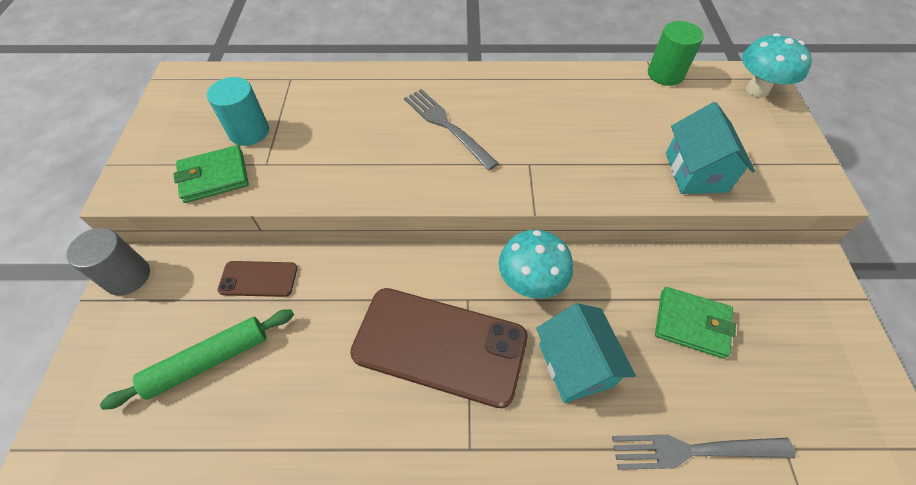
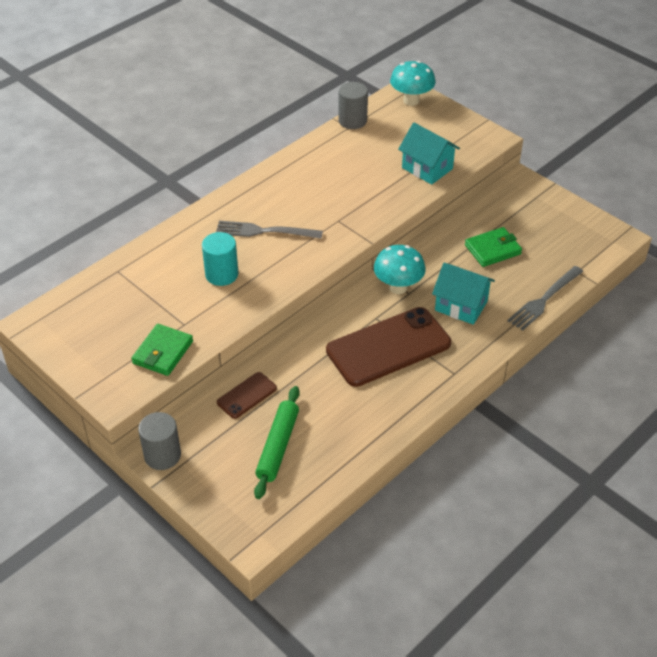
camera: 45 degrees left, 10 degrees down
(249, 132) = (143, 316): turquoise cylinder -> turquoise cylinder (221, 274)
(665, 74) = (352, 121): green cylinder -> grey cylinder

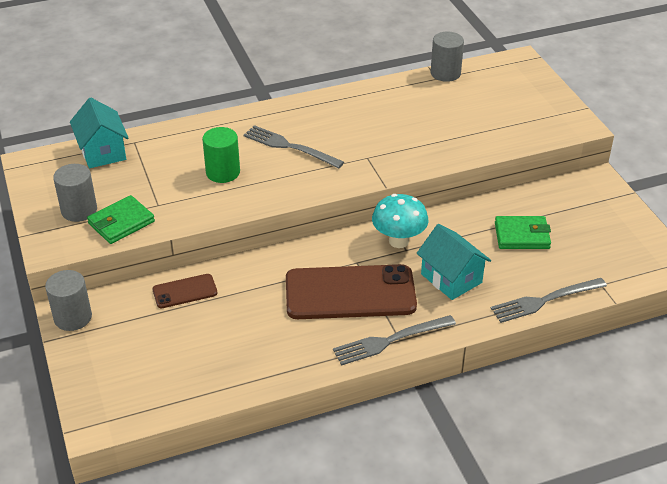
camera: 25 degrees right, 5 degrees down
(114, 354) = (79, 210): none -> grey cylinder
(221, 274) = (223, 172): turquoise cylinder -> green cylinder
(278, 446) = (180, 347): green rolling pin -> none
(411, 100) = (518, 70): turquoise mushroom -> none
(427, 168) = (490, 135): turquoise house -> turquoise house (102, 152)
(447, 377) = (389, 341): none -> grey fork

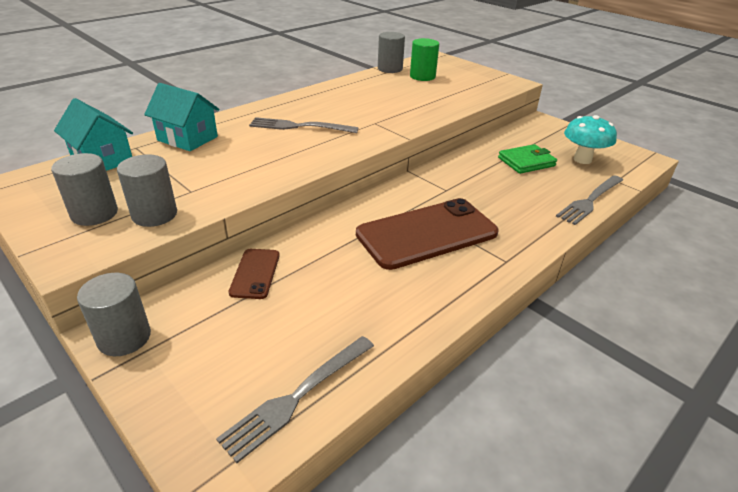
camera: 25 degrees left, 5 degrees down
(121, 222) = (154, 214): green wallet -> grey cylinder
(185, 291) = (255, 273): brown phone -> brown phone turned 45 degrees counterclockwise
(223, 172) = (247, 154): green cylinder -> green cylinder (422, 76)
(389, 341) = (498, 265): grey fork -> grey fork (297, 397)
(398, 241) = (434, 185): turquoise mushroom -> turquoise mushroom (582, 159)
(451, 278) = (503, 202): turquoise house -> turquoise house (187, 138)

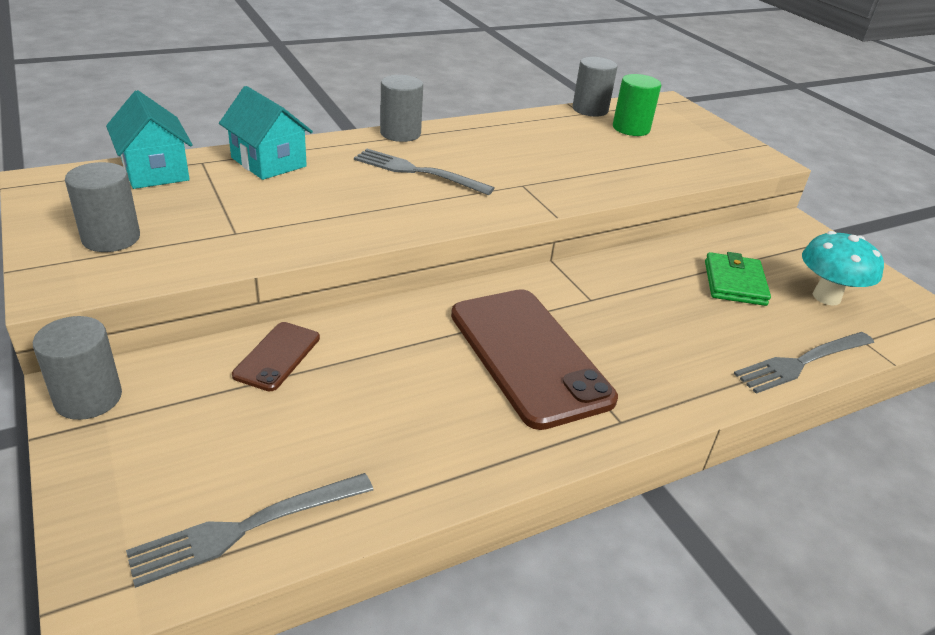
camera: 15 degrees right, 0 degrees up
(154, 214) = (177, 254): grey cylinder -> grey cylinder (400, 133)
(427, 233) = (529, 355): brown phone -> brown phone turned 75 degrees clockwise
(526, 162) = (734, 283): green wallet -> green wallet turned 75 degrees counterclockwise

